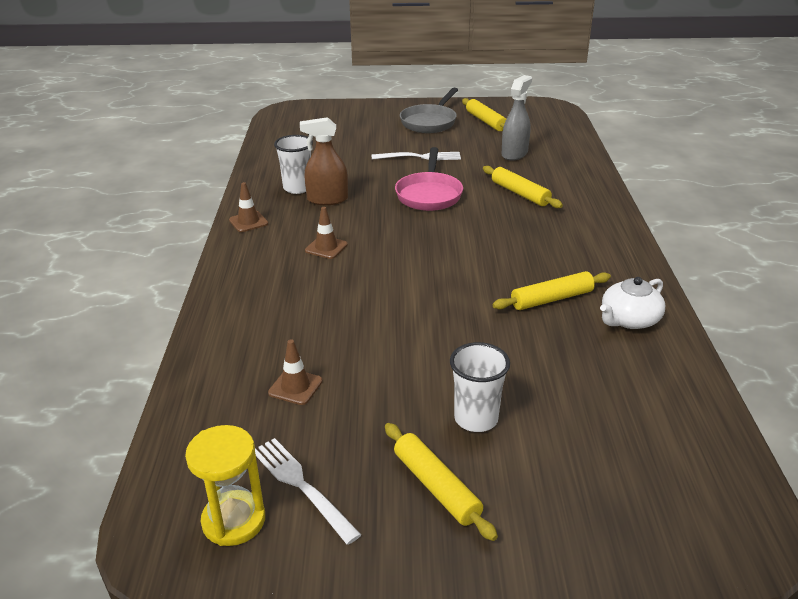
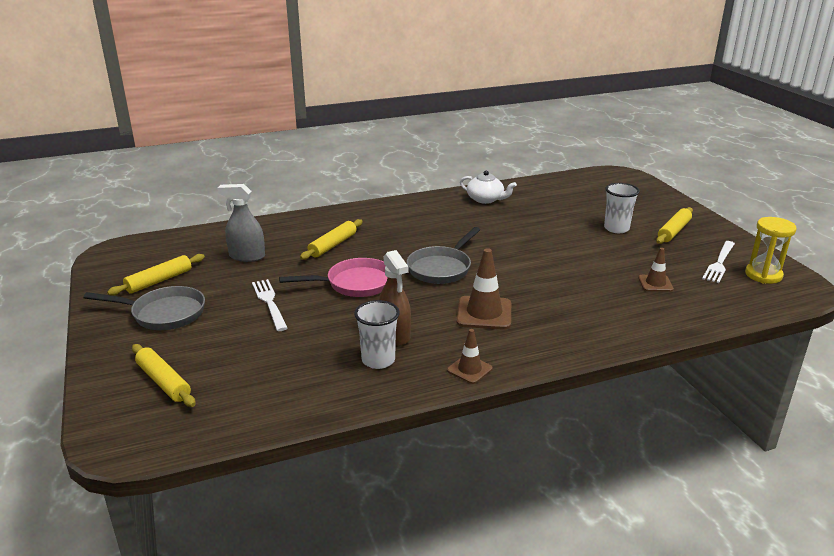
camera: 110 degrees left, 5 degrees down
(326, 247) = (484, 313): brown traffic cone -> brown traffic cone, size x1.69
(433, 243) = (441, 268): none -> grey pan
(551, 299) = (483, 220): yellow rolling pin -> yellow rolling pin (163, 382)

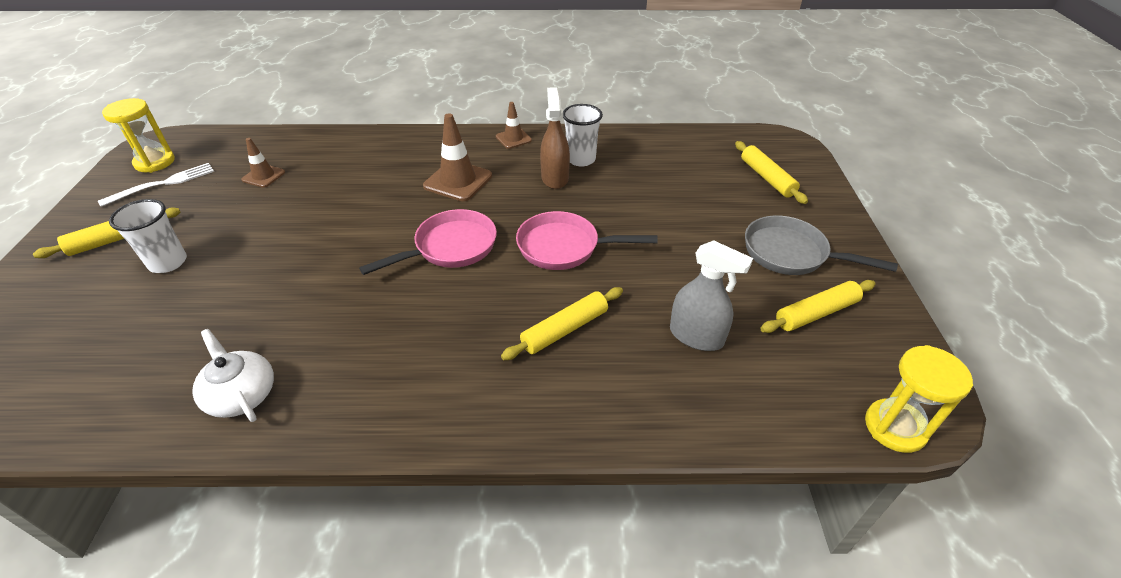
camera: 160 degrees left, 15 degrees up
(136, 243) = (895, 427): none -> yellow hourglass
(269, 302) = (669, 242): white fork -> none
(441, 268) = (450, 247): grey pan -> pink pan

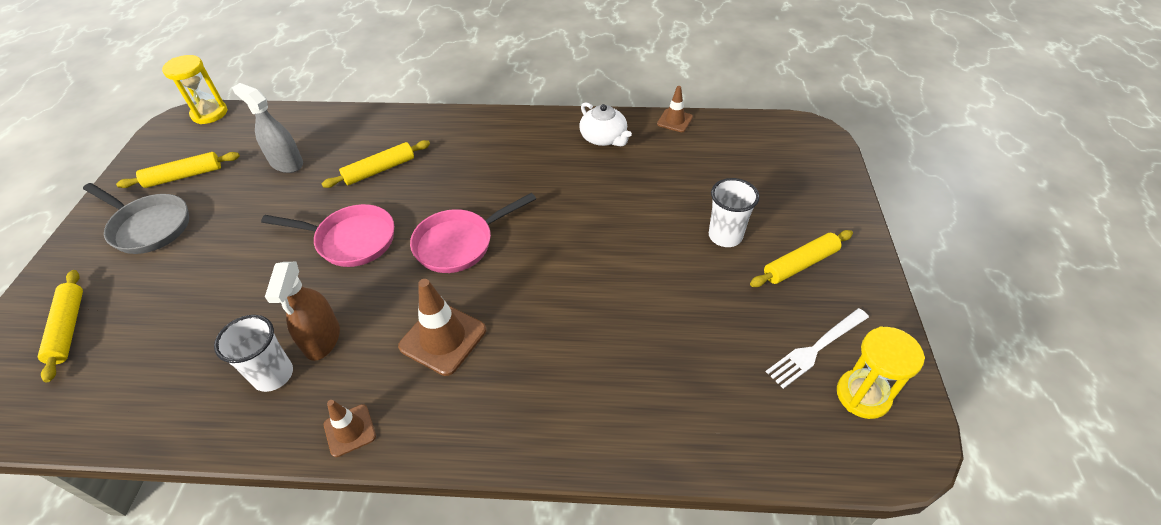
camera: 175 degrees left, 5 degrees up
(263, 176) = (693, 358): brown traffic cone -> brown traffic cone (674, 121)

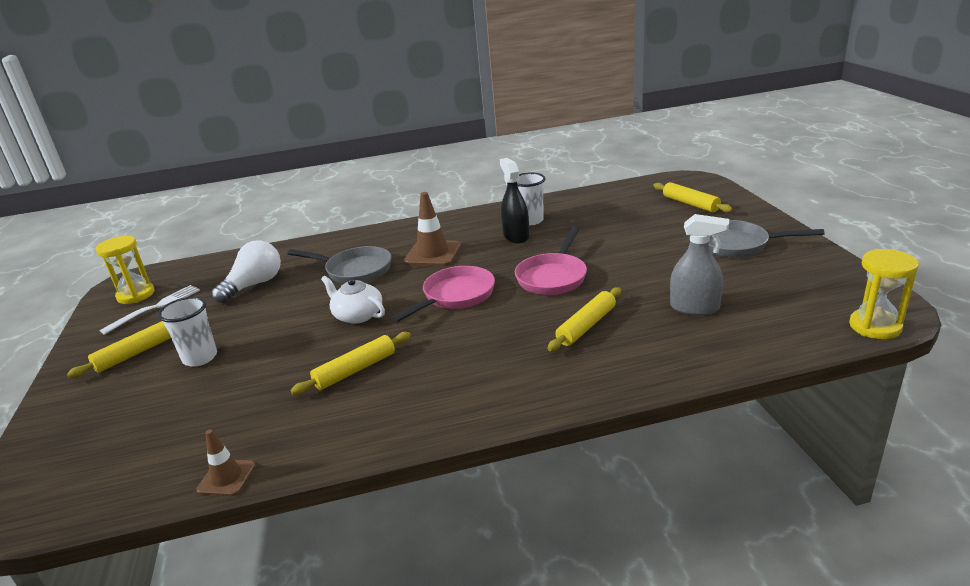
camera: 165 degrees right, 20 degrees down
(184, 176) = (778, 275): yellow rolling pin -> yellow rolling pin (355, 370)
(322, 339) = (516, 236): brown spray bottle -> black spray bottle
(350, 430) = (463, 218): brown traffic cone -> none
(351, 240) = (553, 277): pink pan -> pink pan turned 60 degrees counterclockwise
(551, 338) = (355, 270): none -> grey pan
(604, 138) = (333, 425): white teapot -> white teapot (357, 315)
(687, 354) = (254, 285): none -> white light bulb

